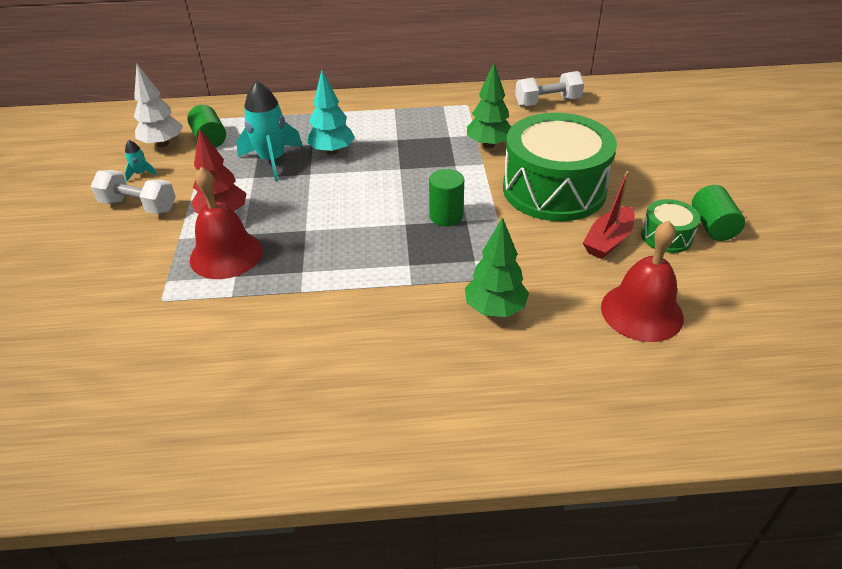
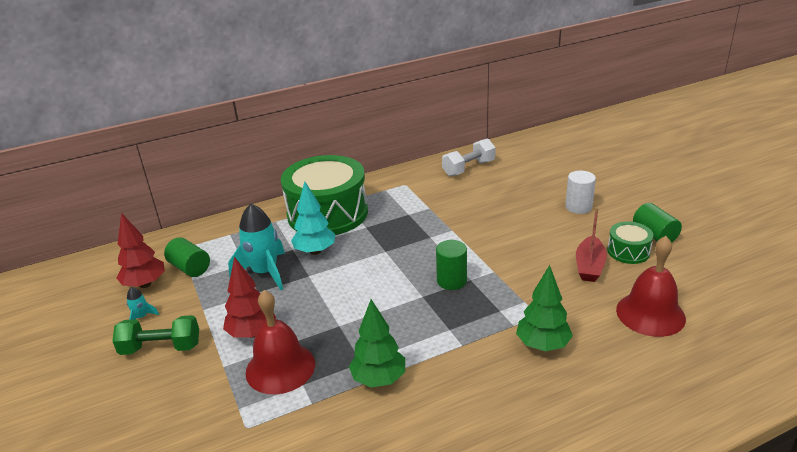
camera: 20 degrees left, 10 degrees down
(139, 206) = (161, 348): white dumbbell -> green dumbbell
(163, 144) = (145, 284): white tree -> red tree
(489, 145) = (446, 213): green tree -> green tree (379, 379)
(554, 189) = (521, 237): green drum -> green drum (327, 213)
(643, 173) = (578, 207): none -> white cylinder

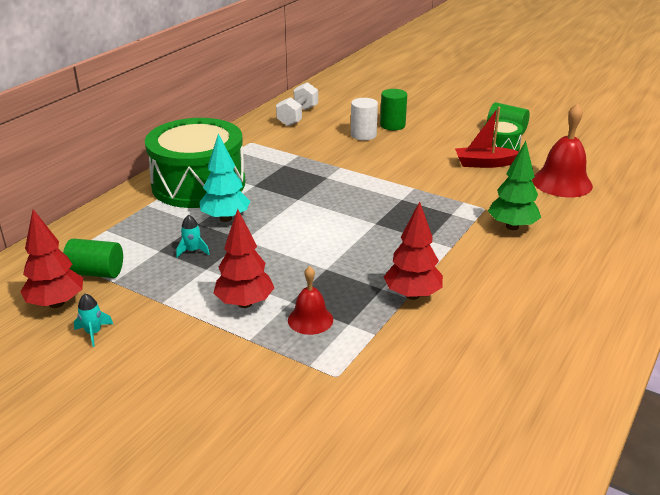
camera: 35 degrees left, 0 degrees up
(161, 348) = (156, 350): green dumbbell -> none
(265, 272) = (192, 251): turquoise rocket -> turquoise rocket, size x0.44
(280, 368) = (310, 319): red bell -> red bell, size x0.59
(379, 379) = (412, 295): green tree -> red tree
(451, 281) = (386, 204): green cylinder -> green cylinder (392, 125)
(578, 207) = (427, 124): white cylinder -> white cylinder (363, 135)
(589, 266) = (484, 163): red boat -> red boat turned 105 degrees clockwise

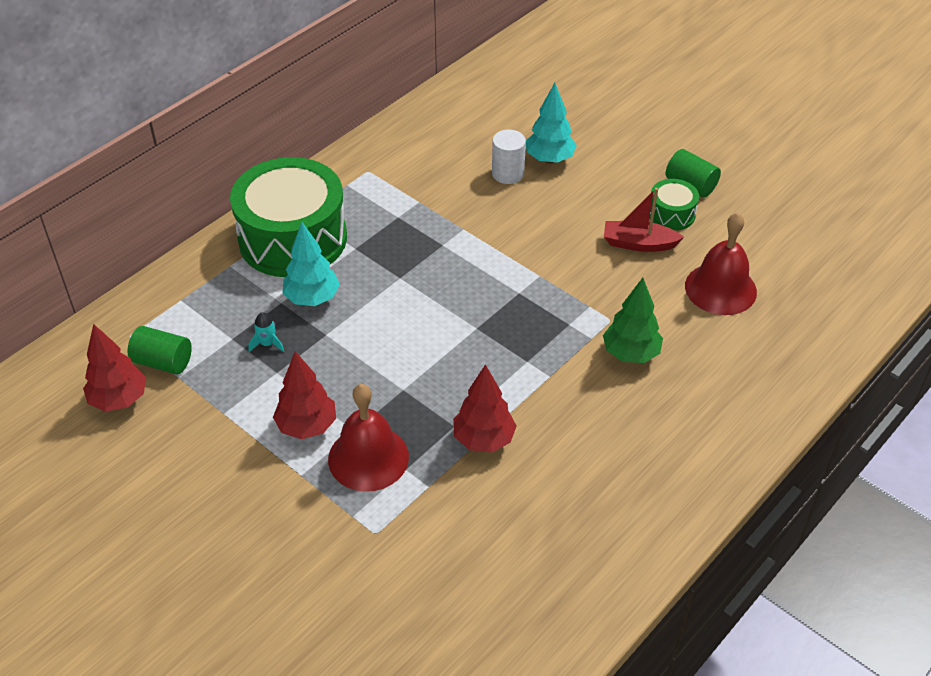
camera: 10 degrees right, 15 degrees up
(93, 333) = (151, 444): turquoise rocket -> none
(298, 116) = (436, 128): white dumbbell -> none
(310, 319) = (368, 458): red bell -> red bell, size x1.70
(392, 125) = (549, 159): green cylinder -> turquoise tree

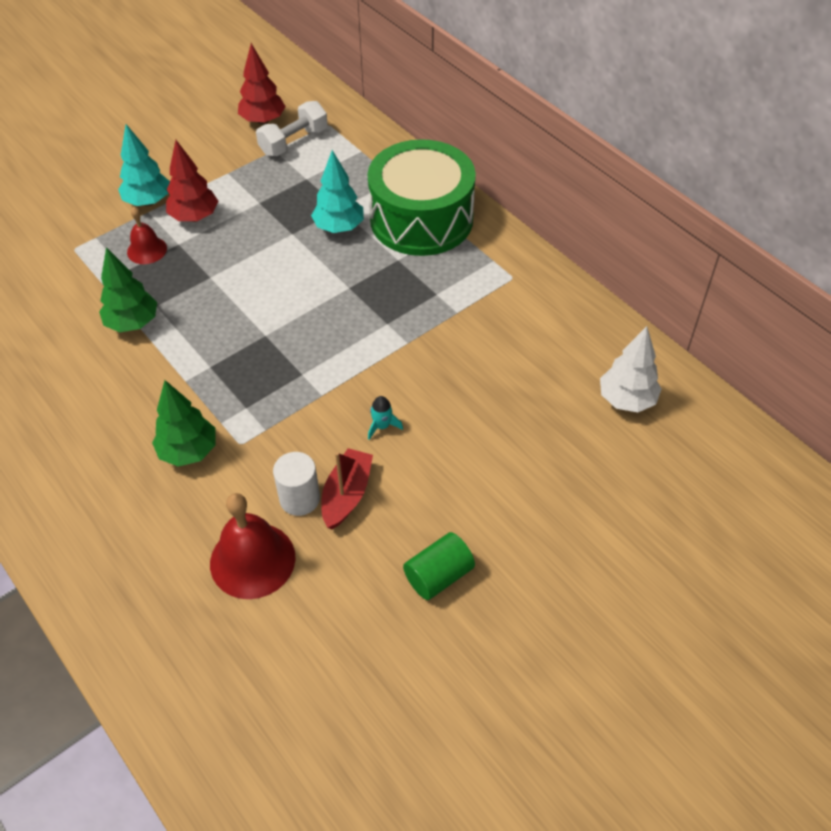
camera: 100 degrees right, 5 degrees up
(163, 362) = (293, 142): green cylinder -> white dumbbell
(267, 344) = (293, 198): turquoise rocket -> turquoise rocket (382, 426)
(368, 458) = (147, 250): red bell -> red bell, size x0.59
(484, 439) = (133, 323): red tree -> green tree
(495, 102) = (626, 400): none -> white tree
(508, 173) = (490, 392): white cylinder -> white cylinder (299, 498)
(549, 159) = (511, 436): turquoise tree -> turquoise tree (148, 202)
(671, 214) = (389, 540): green drum -> none

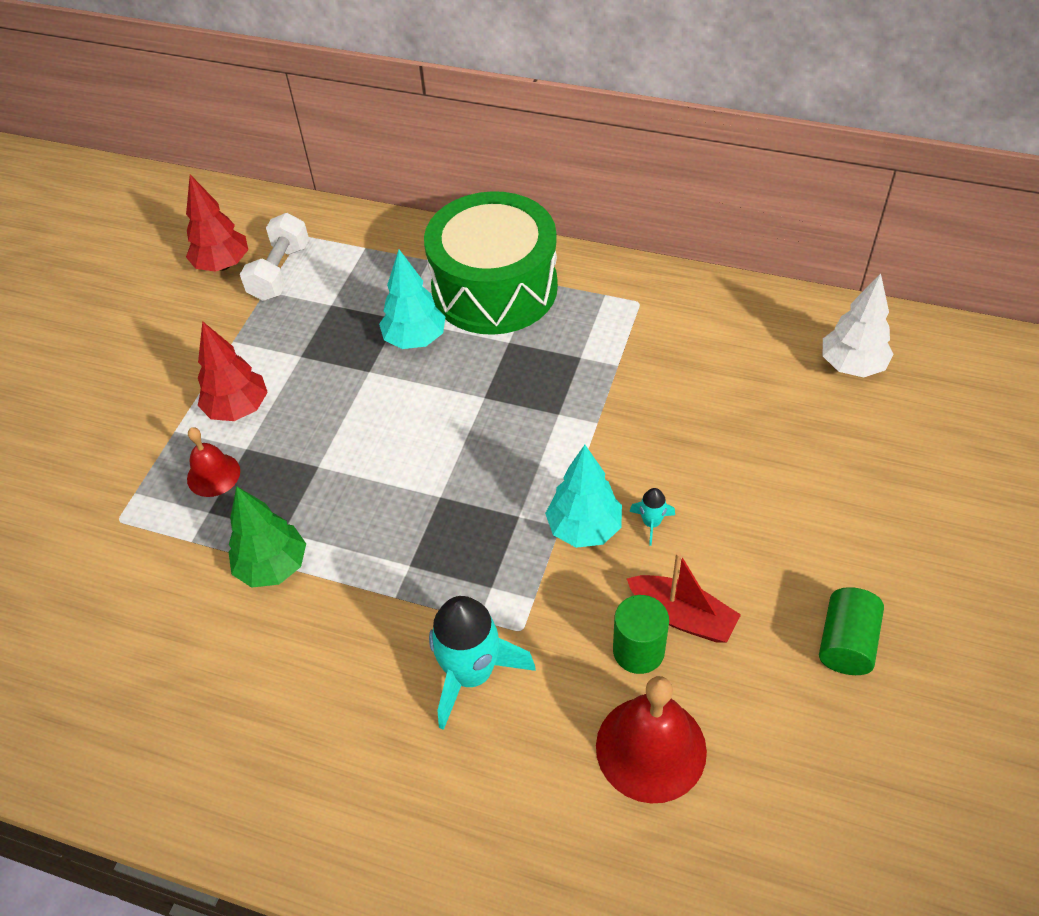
camera: 30 degrees left, 0 degrees up
(148, 202) = (164, 419): turquoise tree -> turquoise tree (584, 529)
(189, 451) = (472, 673): green tree -> turquoise rocket
(299, 498) = (638, 650): white cylinder -> green cylinder
(347, 495) = (682, 616): red boat -> red boat turned 135 degrees clockwise

